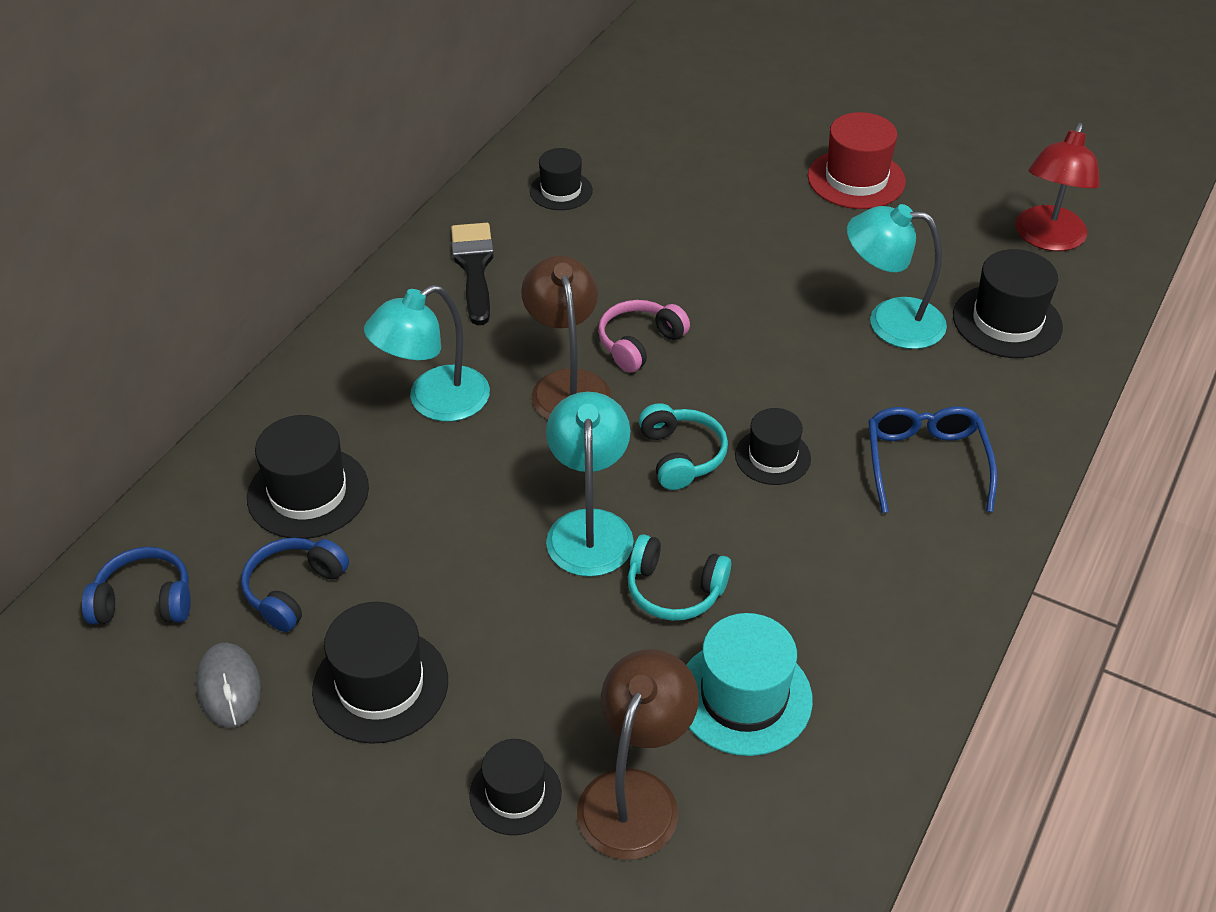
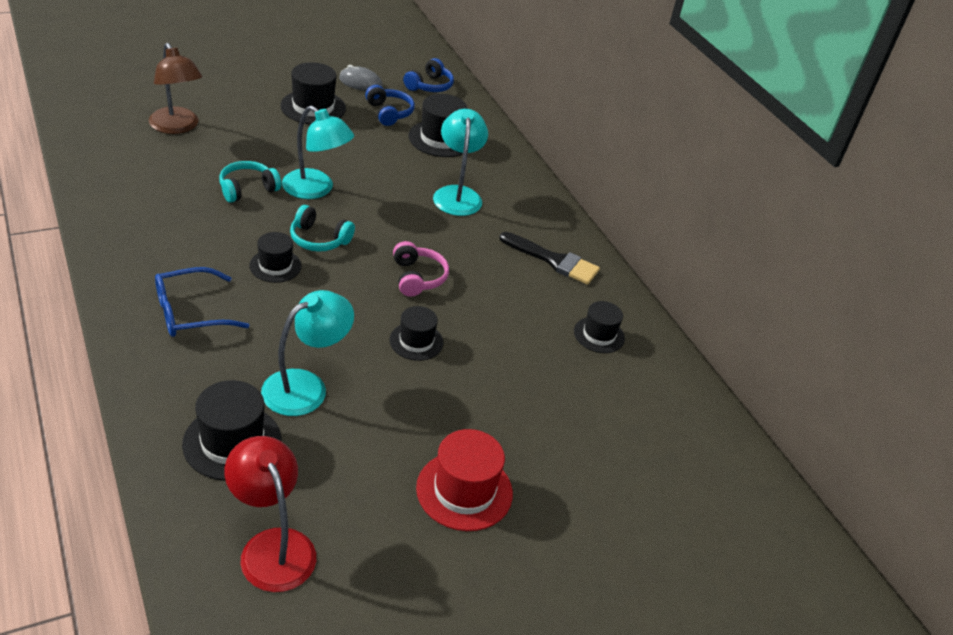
camera: 120 degrees right, 5 degrees down
(515, 794) = (221, 107): black hat -> black hat (416, 341)
(567, 385) = (417, 236): brown lamp -> none
(744, 697) = (171, 172): turquoise hat -> none
(926, 463) = (191, 312): blue glasses -> blue glasses turned 120 degrees clockwise

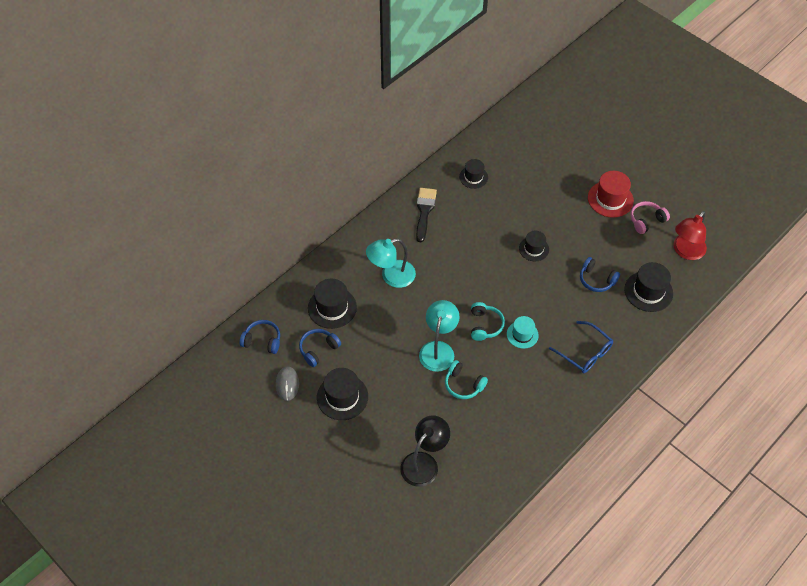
camera: 105 degrees left, 15 degrees up
(177, 127) = (424, 462): brown lamp -> black lamp
(275, 266) = (522, 334): black hat -> turquoise hat
(306, 386) = (596, 280): turquoise lamp -> blue headphones
(418, 277) = (484, 266): pink headphones -> pink headphones (646, 220)

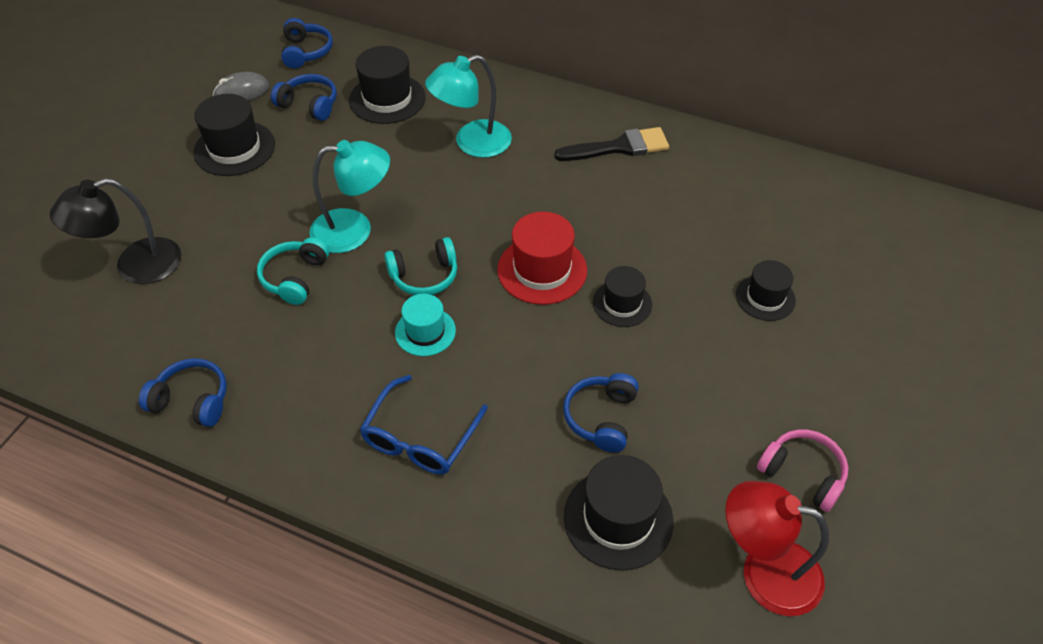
camera: 70 degrees right, 5 degrees down
(391, 276) = (472, 143): turquoise lamp -> turquoise lamp turned 75 degrees counterclockwise
(424, 462) = (135, 266): black lamp -> black lamp turned 135 degrees clockwise
(473, 177) = (729, 186): black hat -> black hat (765, 297)
(531, 446) = (192, 400): none -> blue headphones
(610, 199) = (816, 396): red hat -> red hat (542, 270)

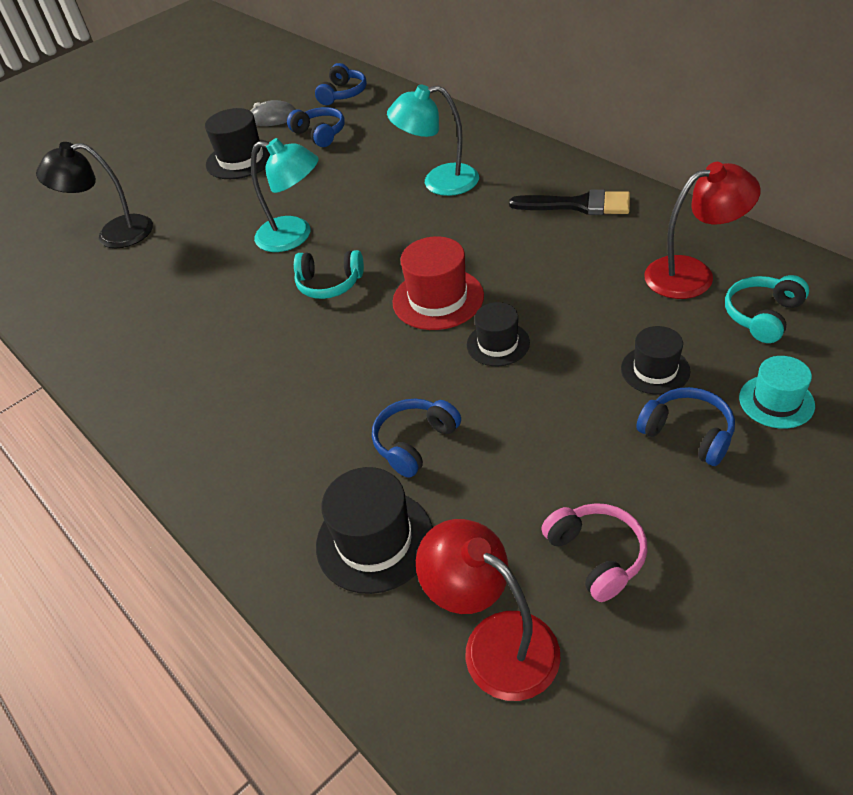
camera: 30 degrees right, 5 degrees down
(192, 400) = (88, 342): blue headphones -> blue headphones (688, 433)
(295, 277) = (224, 264): turquoise headphones -> turquoise headphones (762, 316)
(387, 99) = (387, 137): black hat -> none
(420, 437) = (242, 417): blue glasses -> none
(425, 331) = (301, 329): turquoise hat -> turquoise hat (776, 401)
(750, 200) = (692, 274): none -> red lamp

